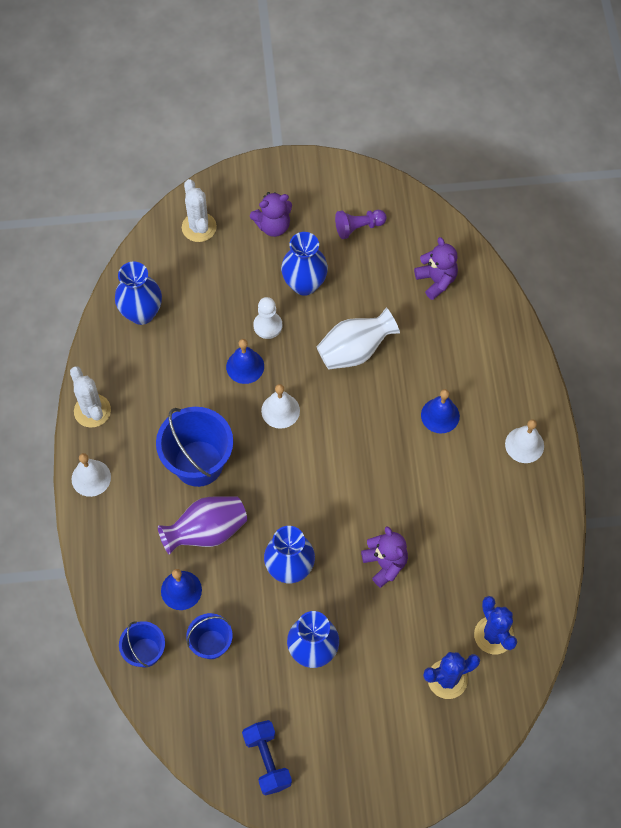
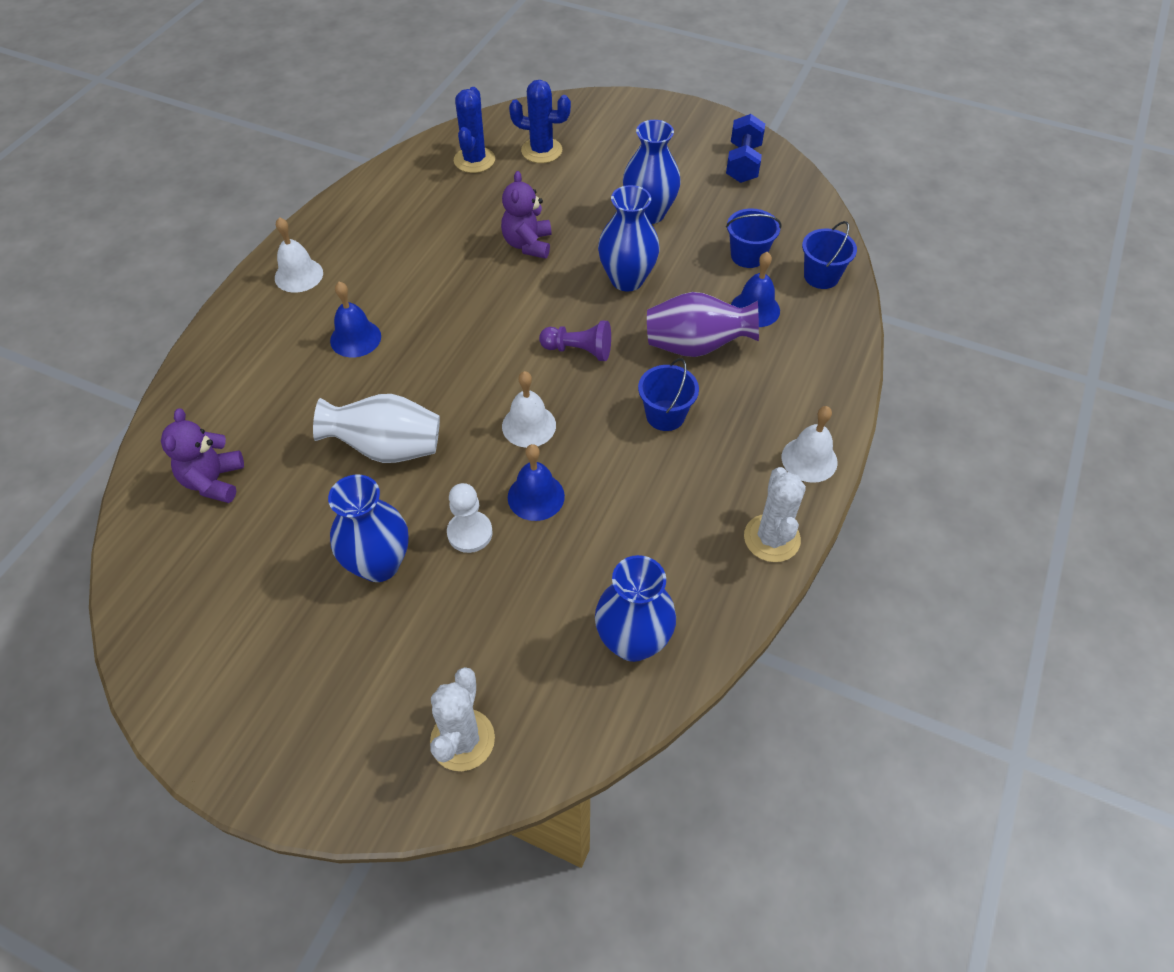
camera: 150 degrees left, 10 degrees down
(198, 463) = (665, 415): blue bucket -> blue bucket, size x0.57
(273, 226) = (352, 678): purple teddy bear -> none
(358, 227) = (239, 607): purple pawn -> purple pawn (579, 350)

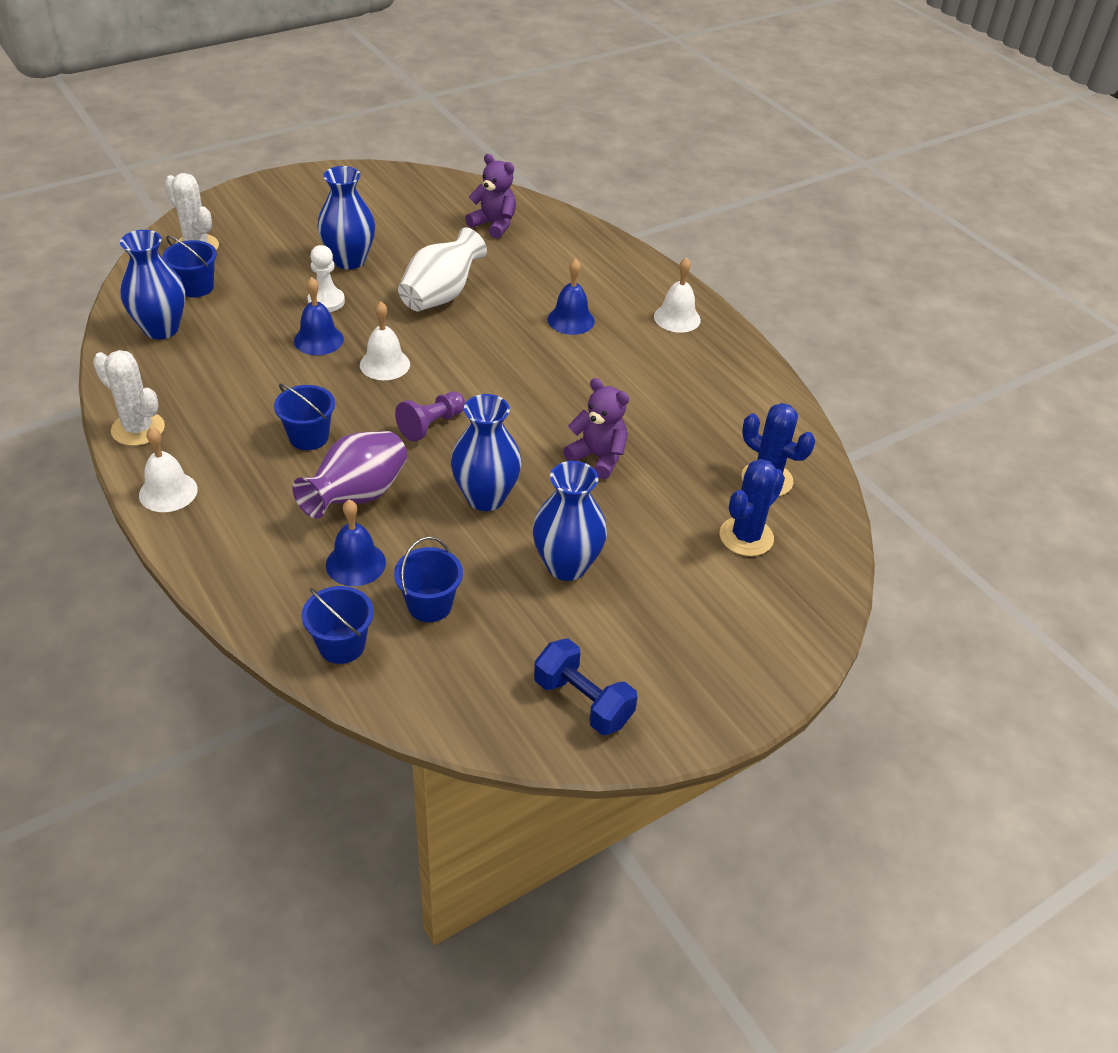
camera: 120 degrees right, 10 degrees down
(539, 671) = (196, 287): none -> blue bucket

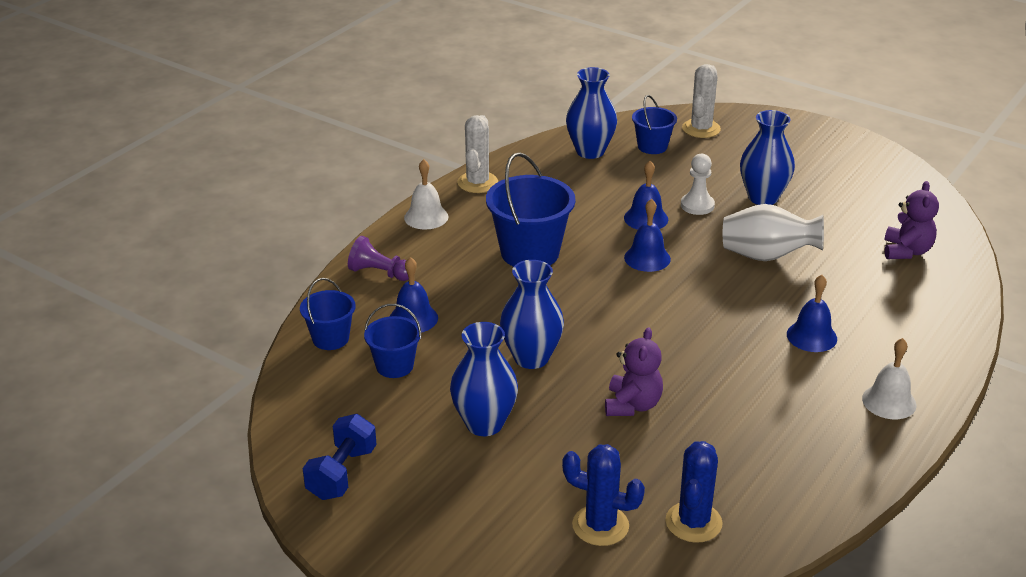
camera: 70 degrees right, 10 degrees down
(309, 437) = (530, 253): blue bucket -> blue bucket, size x1.74
(357, 496) = (483, 296): purple vase -> none
(384, 364) = (647, 258): white bell -> blue bell
(431, 425) = (594, 304): purple pawn -> purple pawn (380, 273)

